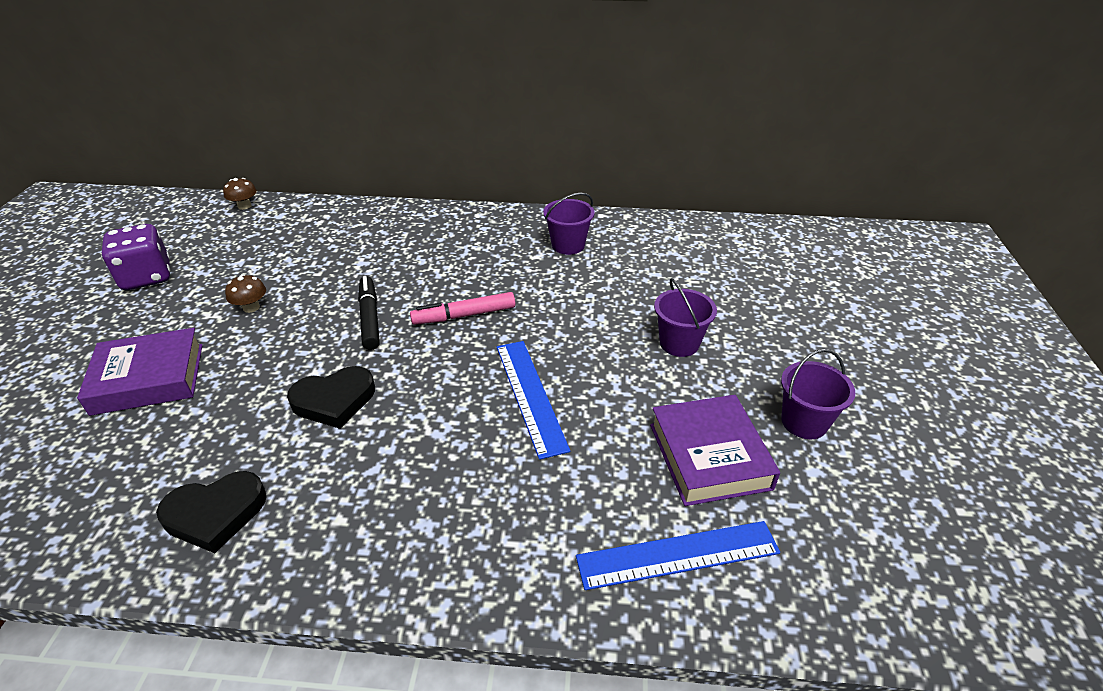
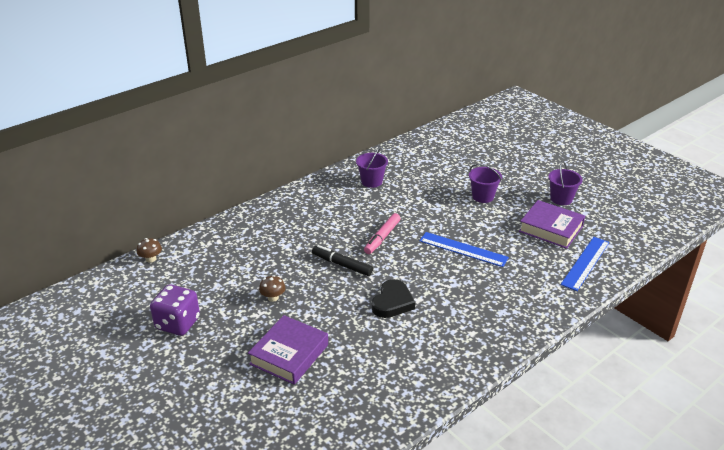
camera: 45 degrees left, 5 degrees down
(215, 514) = (425, 366): black heart -> none

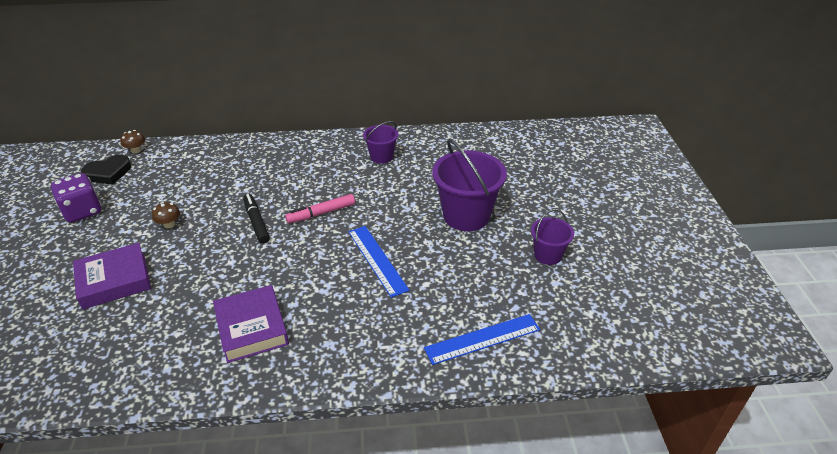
camera: 35 degrees right, 5 degrees up
(392, 302) = (249, 279): black heart -> black heart (108, 173)
(482, 196) = (466, 215): purple bucket -> purple bucket, size x1.82
(551, 228) = (494, 282): purple book -> purple book (252, 328)

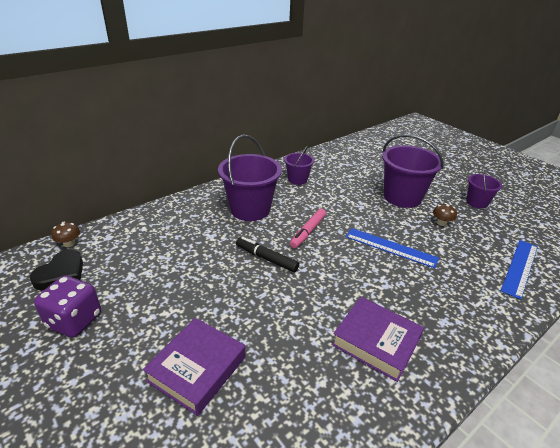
camera: 35 degrees left, 5 degrees down
(169, 224) = (188, 292): brown mushroom -> brown mushroom (441, 223)
(299, 171) = (250, 209): none -> purple bucket

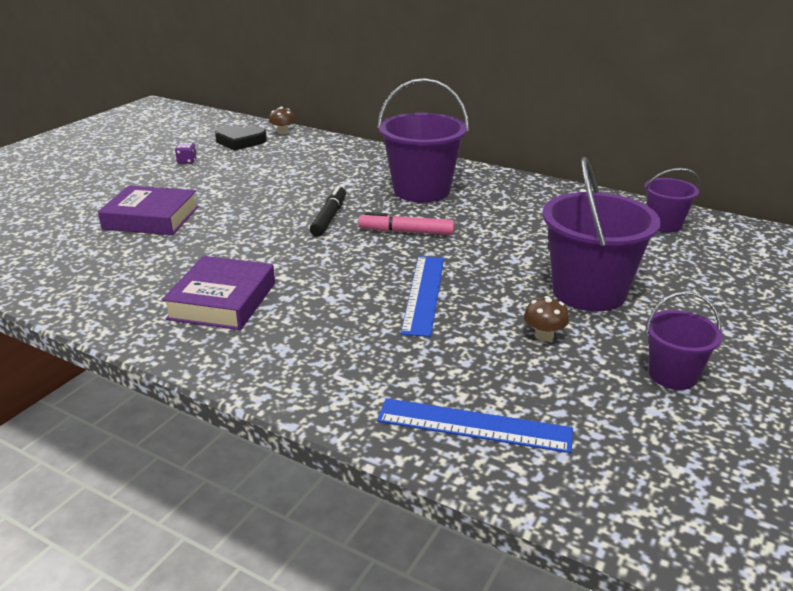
camera: 70 degrees right, 5 degrees down
(74, 320) = (187, 162): purple dice -> purple dice, size x0.45
(297, 179) = (534, 204): purple bucket -> purple bucket (664, 224)

